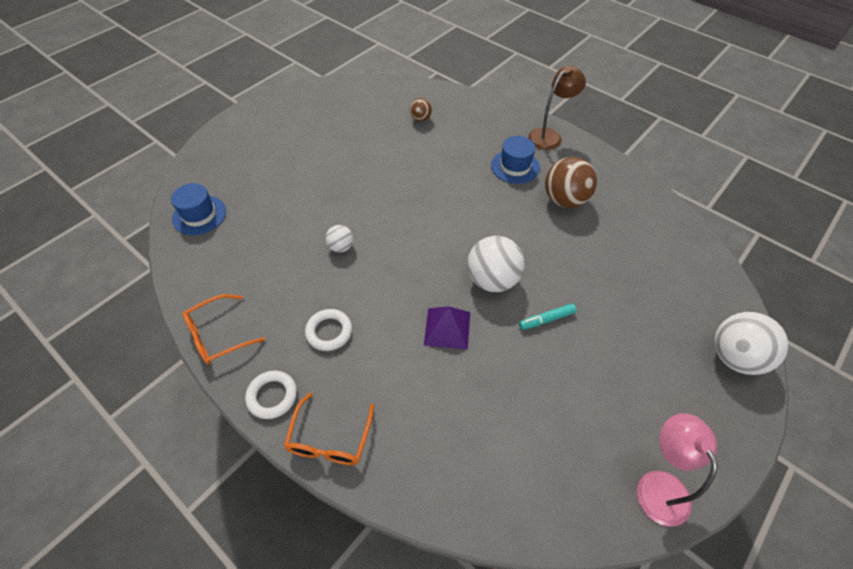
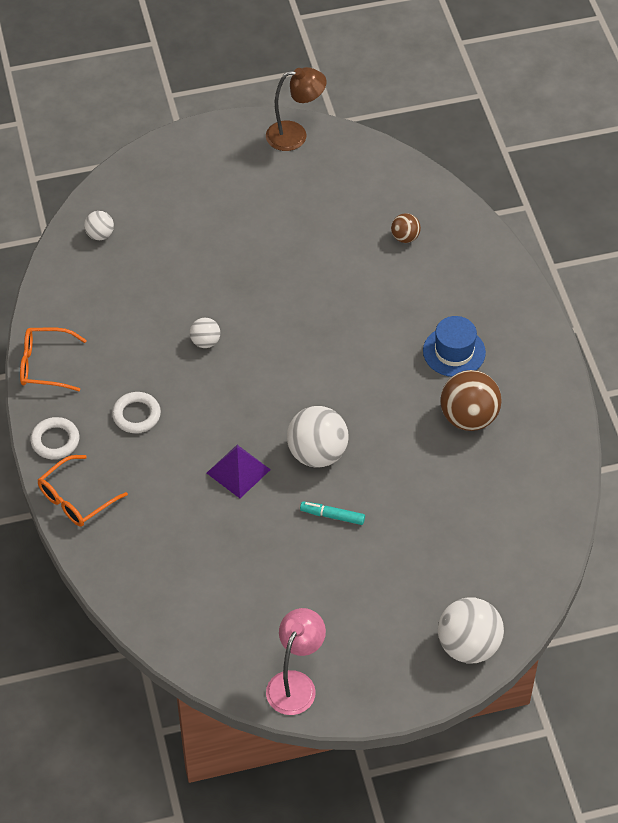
camera: 35 degrees right, 0 degrees up
(199, 215) = (100, 235): blue hat -> white ball
(549, 136) = (530, 336): brown lamp -> brown lamp (295, 135)

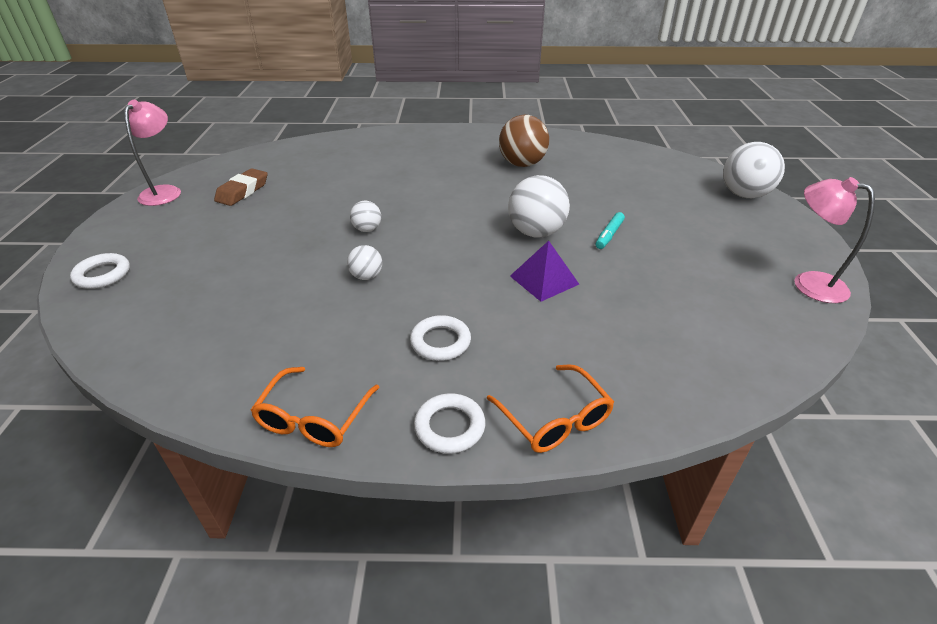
camera: 75 degrees left, 15 degrees down
(100, 235) = (147, 332): white ball -> white ball (367, 229)
(156, 169) = (102, 275): none -> white ring
(295, 135) = (165, 191): brown lamp -> pink lamp
(316, 194) = (242, 191): none -> brown eraser
(405, 237) = (328, 162): brown ball -> none
(454, 352) = (456, 160): blue hat -> none

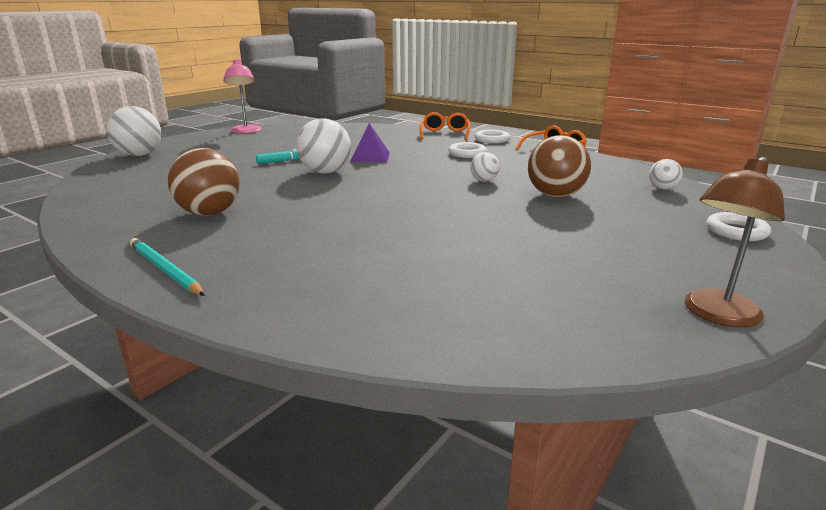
camera: 145 degrees left, 15 degrees down
(165, 191) = (717, 315): pink lamp -> brown lamp
(242, 191) = (579, 278): brown eraser -> none
(278, 275) = (555, 195): none -> brown ball
(367, 229) = (453, 203): white ball -> white ball (662, 189)
(465, 134) = (165, 270): none -> turquoise pencil

